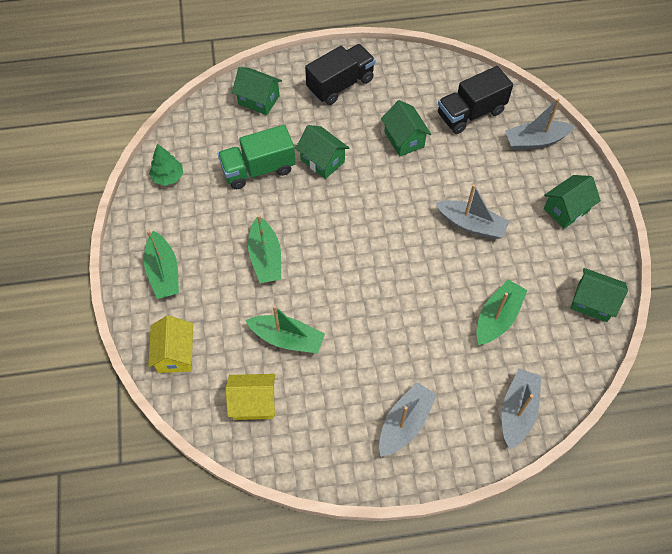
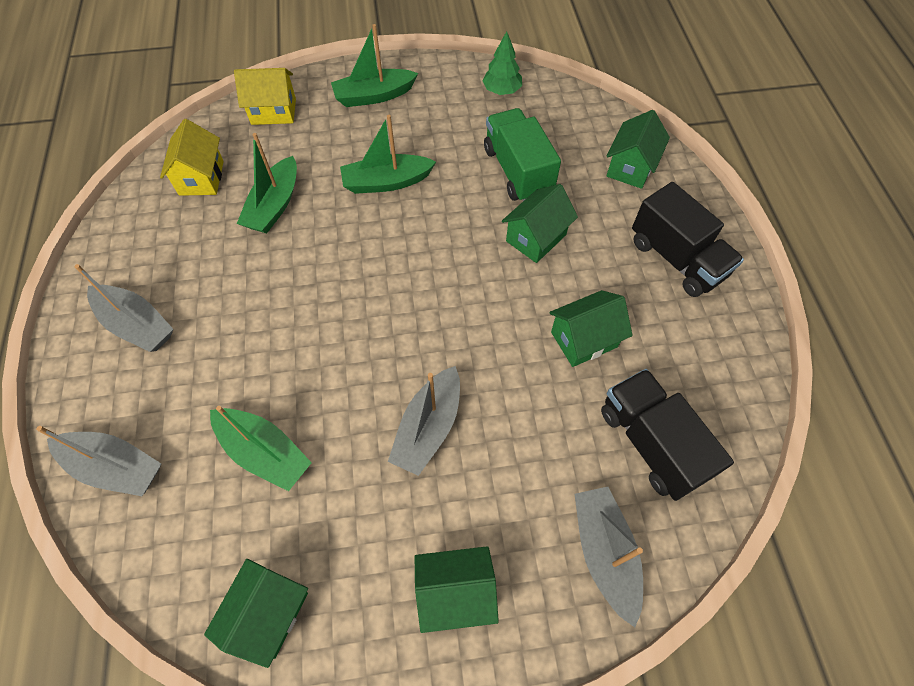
camera: 90 degrees right, 0 degrees up
(566, 210) = (455, 592): green house -> green house turned 60 degrees counterclockwise

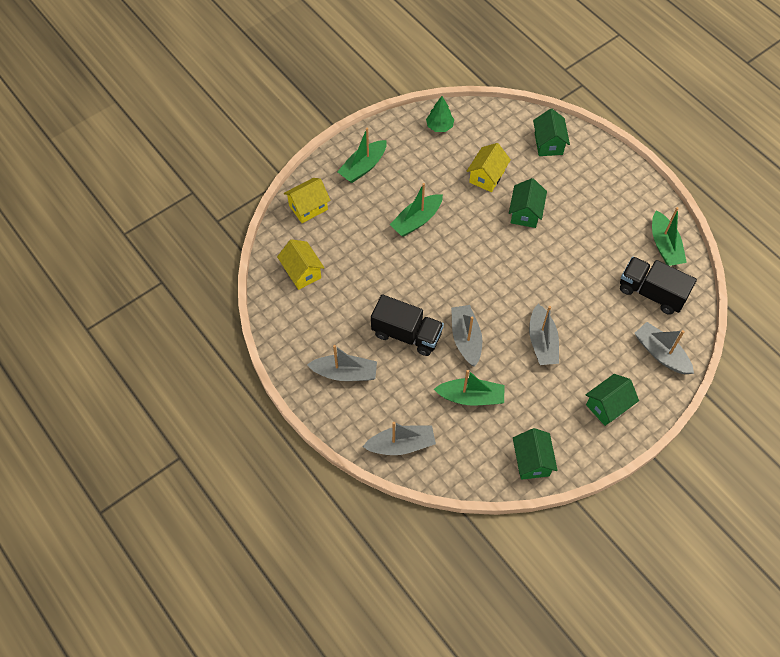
camera: 30 degrees left, 0 degrees up
(274, 205) = (362, 267): green boat -> green boat (664, 245)
(325, 364) = (466, 339): none -> grey boat
(517, 171) = (487, 176): green truck -> yellow house
(584, 339) = (587, 257): green house -> none
(676, 258) = (606, 188): black truck -> black truck (406, 334)

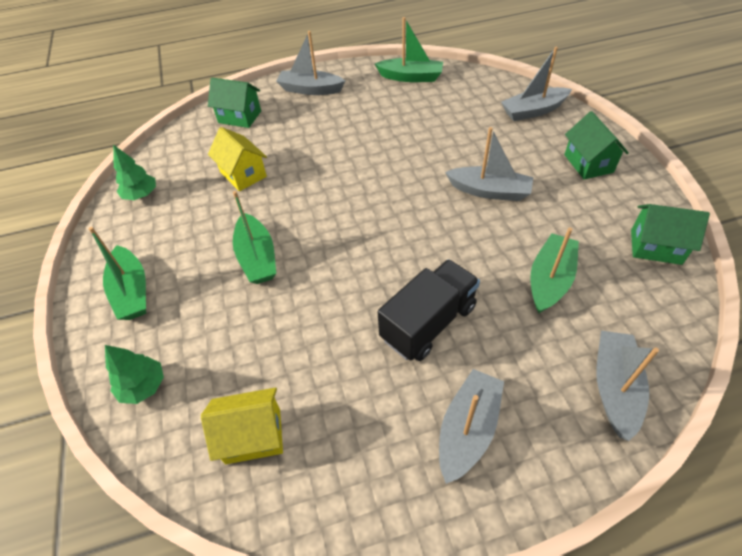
camera: 65 degrees left, 10 degrees down
(308, 207) = (143, 386): yellow house -> green tree
(466, 339) = (460, 259): grey boat -> grey boat (310, 89)
(525, 213) = (313, 157): green house -> none
(651, 293) = (460, 98): black truck -> none

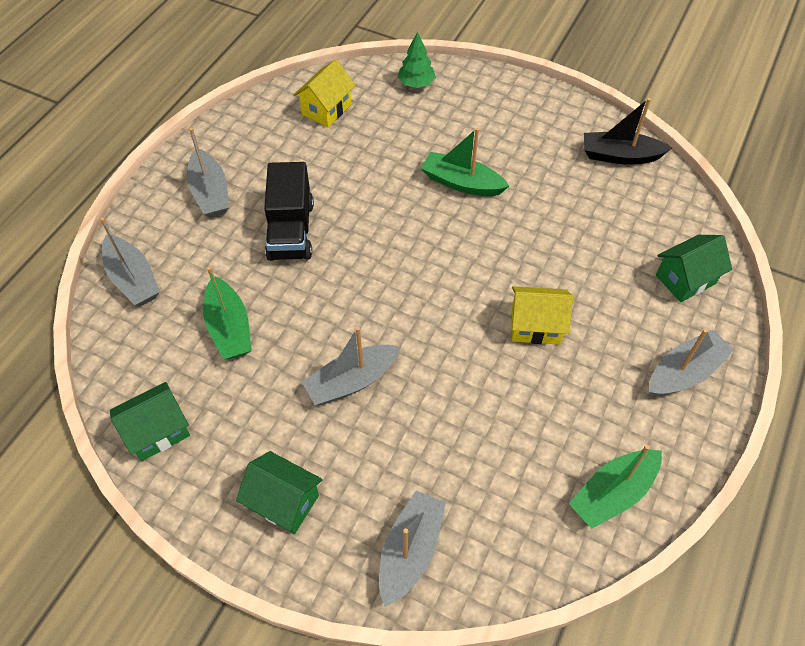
camera: 130 degrees right, 5 degrees up
(132, 291) = (505, 108): green boat -> none
(141, 195) = (620, 156): green tree -> black boat
(243, 174) = (578, 230): yellow house -> yellow house (535, 326)

